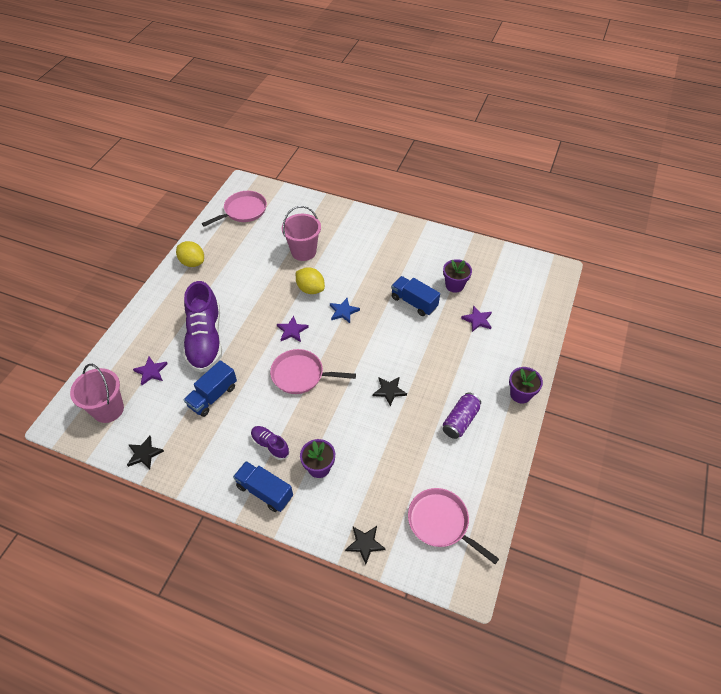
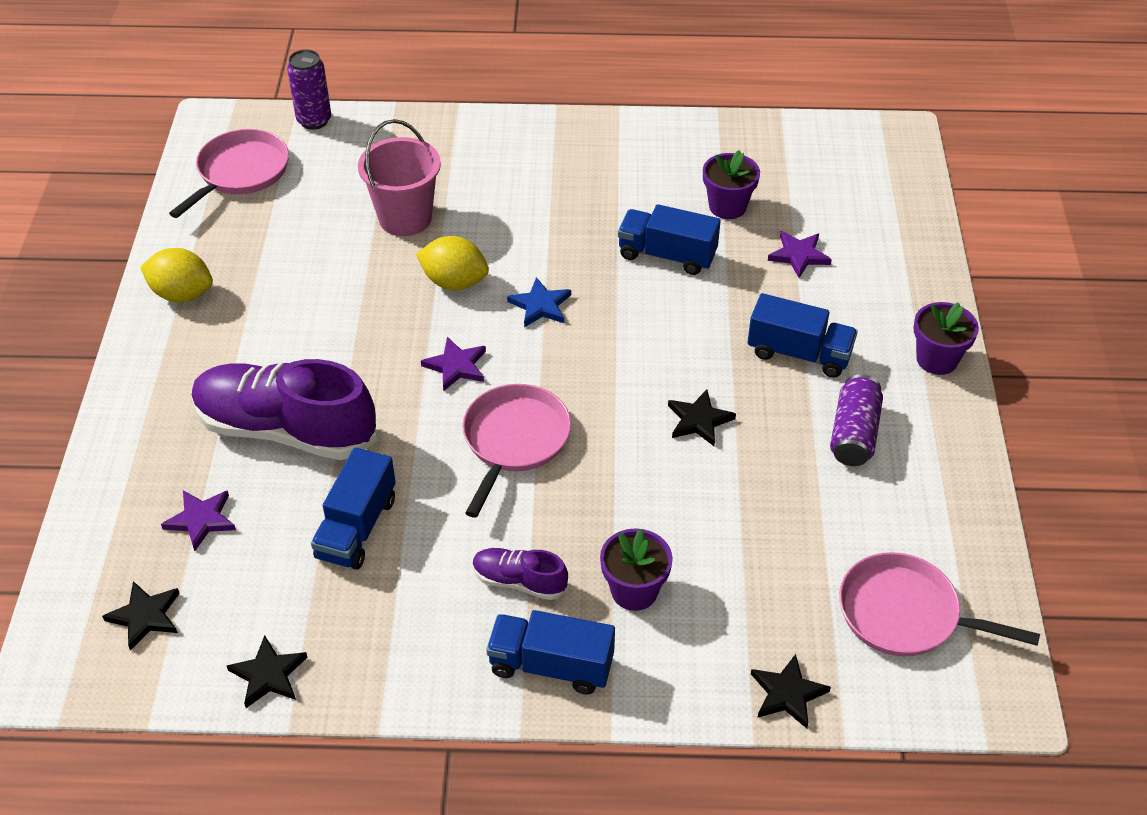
camera: 20 degrees left, 5 degrees down
(108, 409) = (145, 616): pink bucket -> black star
(205, 340) = (286, 430): purple shoe -> purple shoe turned 135 degrees clockwise
(286, 194) = (314, 120): none -> purple can
(300, 375) = (514, 440): pink pan -> pink pan turned 120 degrees clockwise
(453, 371) = (799, 353): none -> blue truck

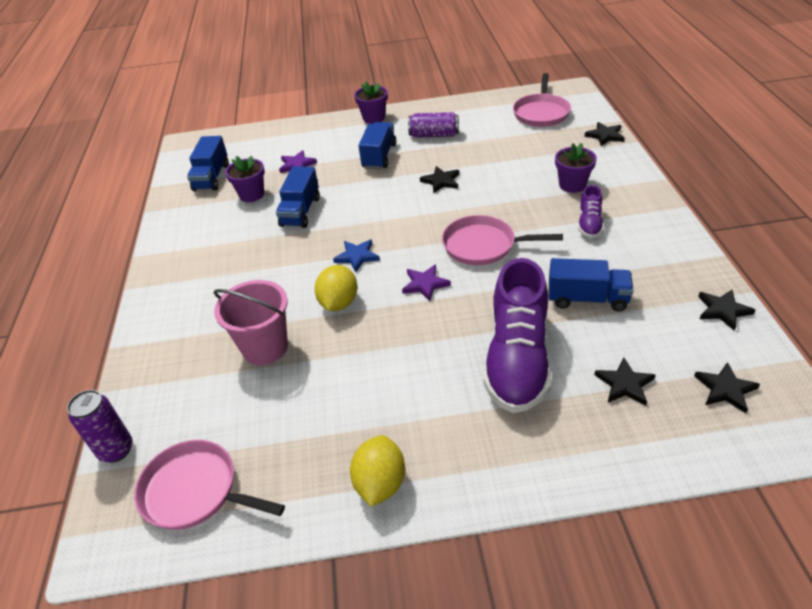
camera: 95 degrees left, 5 degrees down
(201, 520) = (624, 384): purple star -> black star
(551, 665) = (637, 203): blue truck -> blue truck (211, 177)

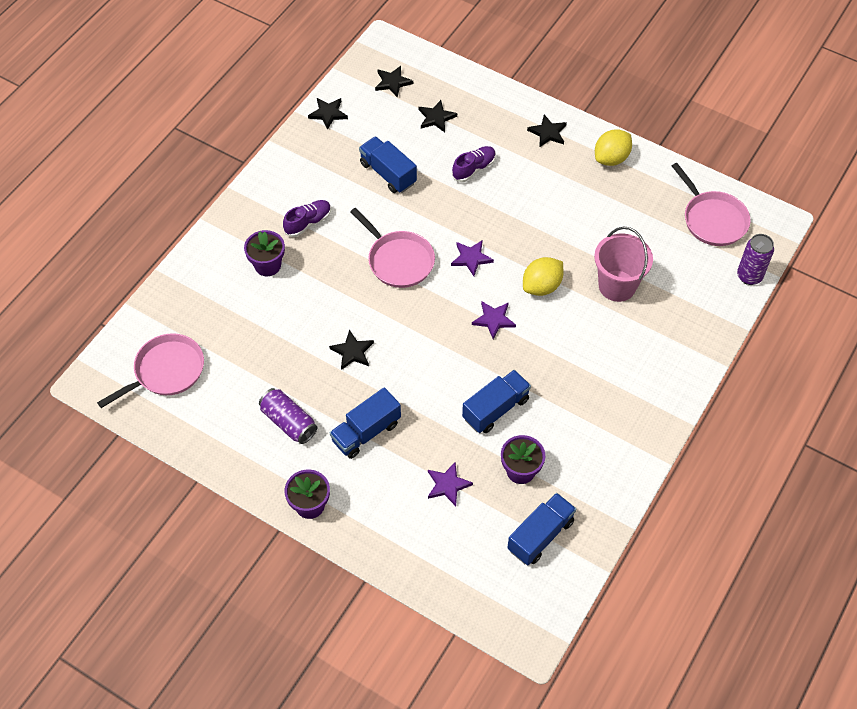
camera: 145 degrees left, 15 degrees up
(357, 256) = (493, 320): blue star -> purple star
(517, 359) = (474, 169): purple shoe -> purple shoe, size x0.47
(605, 136) = (166, 296): black star -> black star (548, 133)

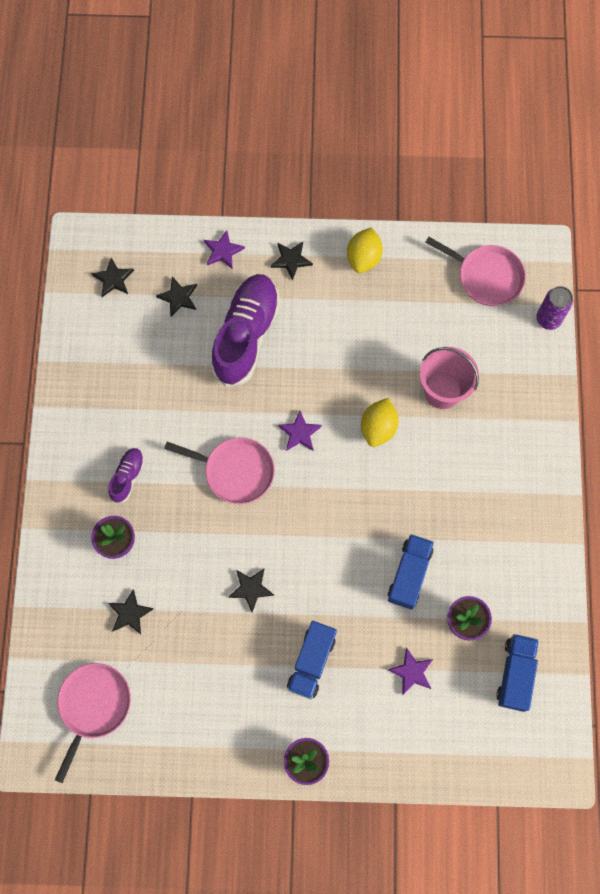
camera: 30 degrees left, 15 degrees up
(289, 422) = (237, 692): purple can -> none
(328, 113) = (72, 347): black star -> black star (130, 613)
(388, 173) = (170, 383): blue truck -> none
(474, 169) = (246, 335): purple shoe -> purple shoe, size x2.13
(493, 320) = (356, 486): purple star -> purple star (223, 251)

